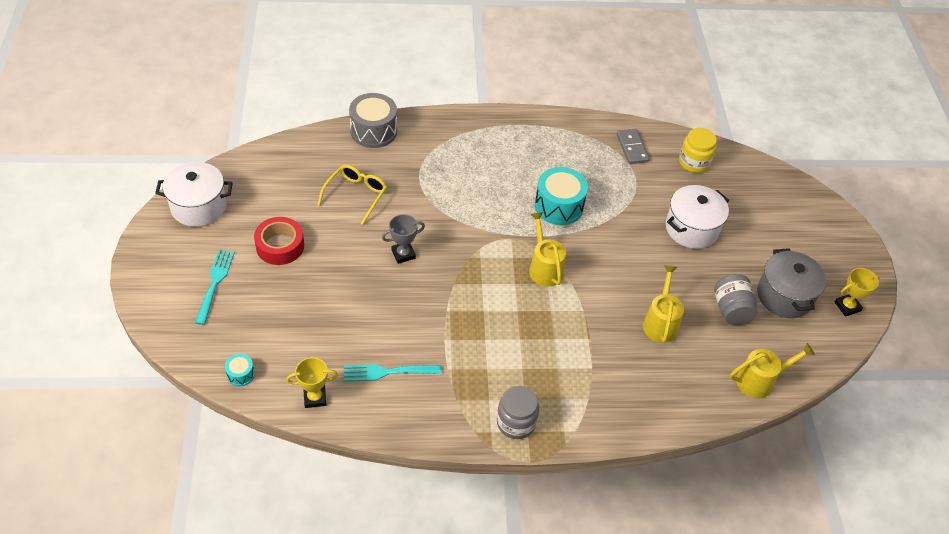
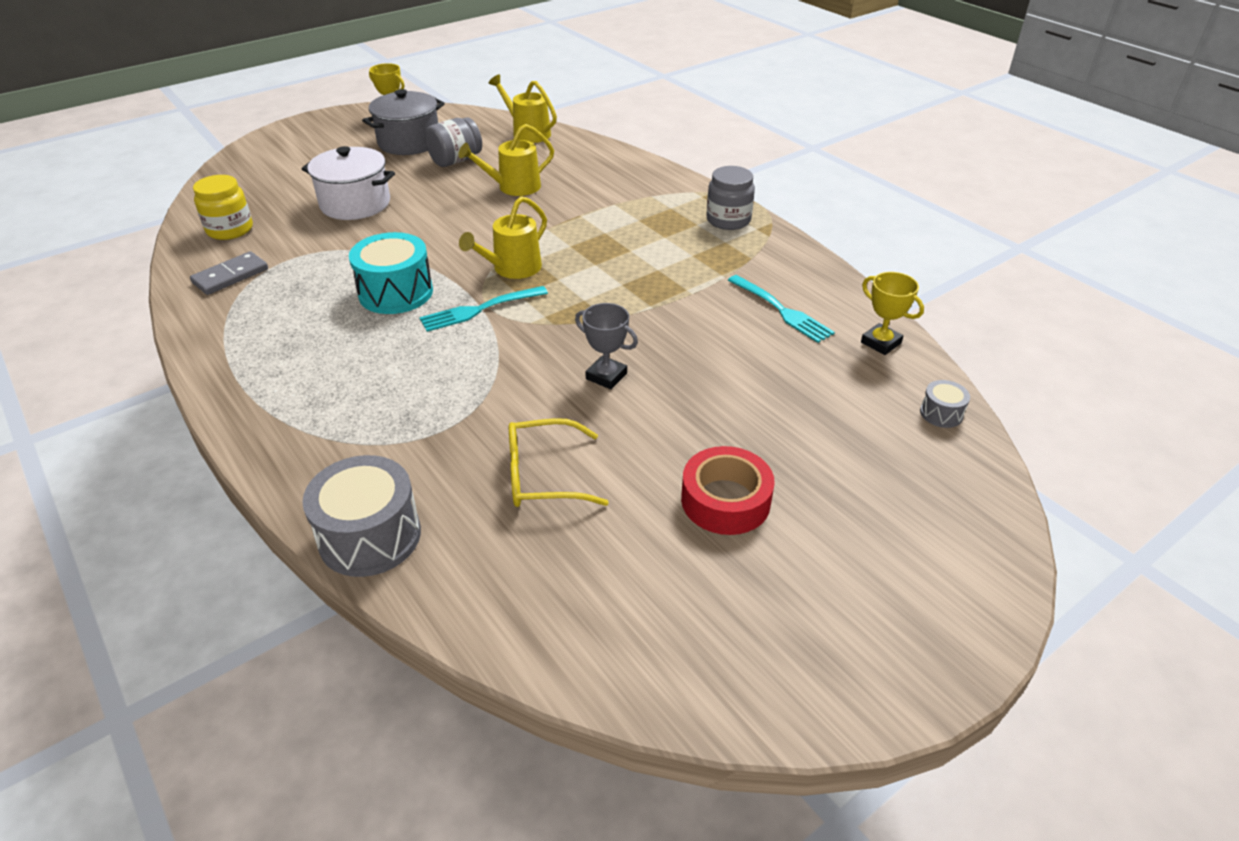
camera: 120 degrees left, 10 degrees down
(198, 206) = (768, 665): white pot -> none
(215, 284) = (870, 527): turquoise fork -> turquoise fork (480, 309)
(241, 374) = (941, 413): turquoise drum -> grey drum

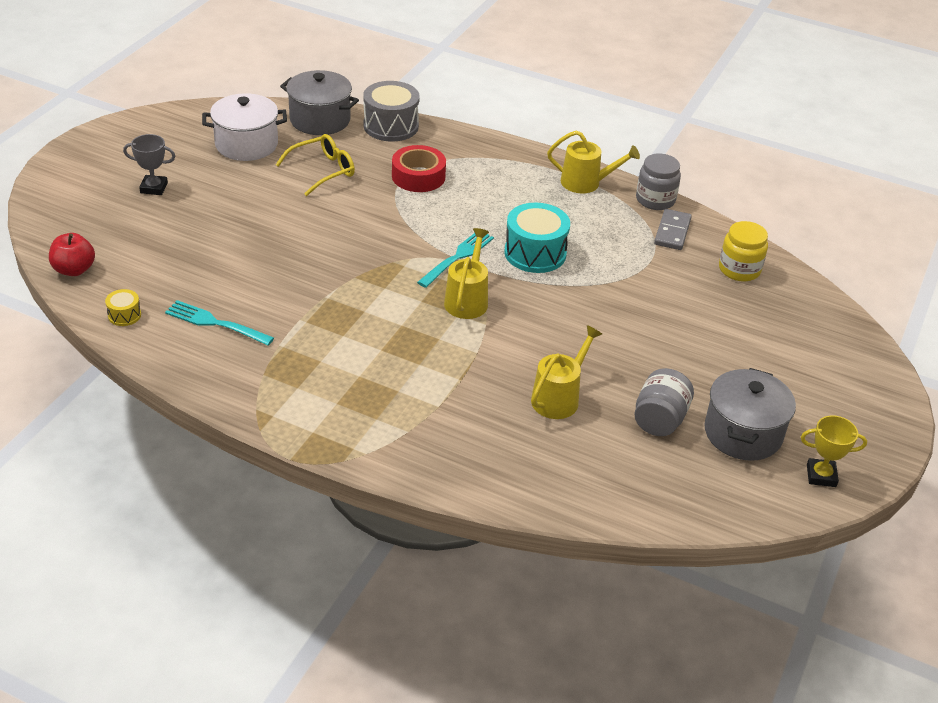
camera: 150 degrees right, 0 degrees up
(355, 204) = (679, 328): white pot -> white pot (246, 144)
(472, 592) = (320, 120): none -> grey pot
(528, 133) = (633, 500): yellow watering can -> yellow watering can (585, 183)
(606, 376) = (325, 234): grey trophy -> grey trophy (154, 188)
(725, 500) = (209, 185): red tape -> red tape (418, 176)
(728, 220) = (307, 419): grey jar -> grey jar (655, 200)
(881, 343) = (124, 315): yellow trophy -> yellow drum
(941, 413) = (74, 270): grey drum -> red apple

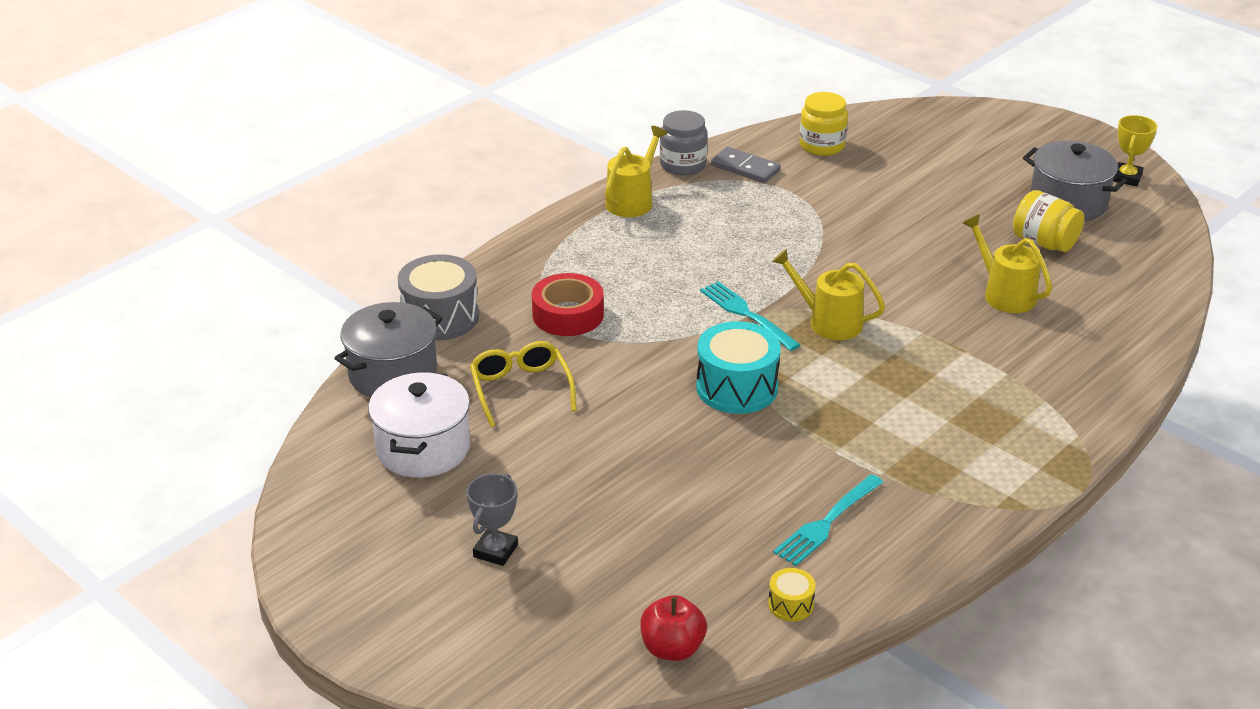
camera: 70 degrees left, 5 degrees down
(535, 253) = (755, 260): turquoise drum -> turquoise drum (737, 388)
(659, 419) = (1044, 242): grey jar -> yellow jar

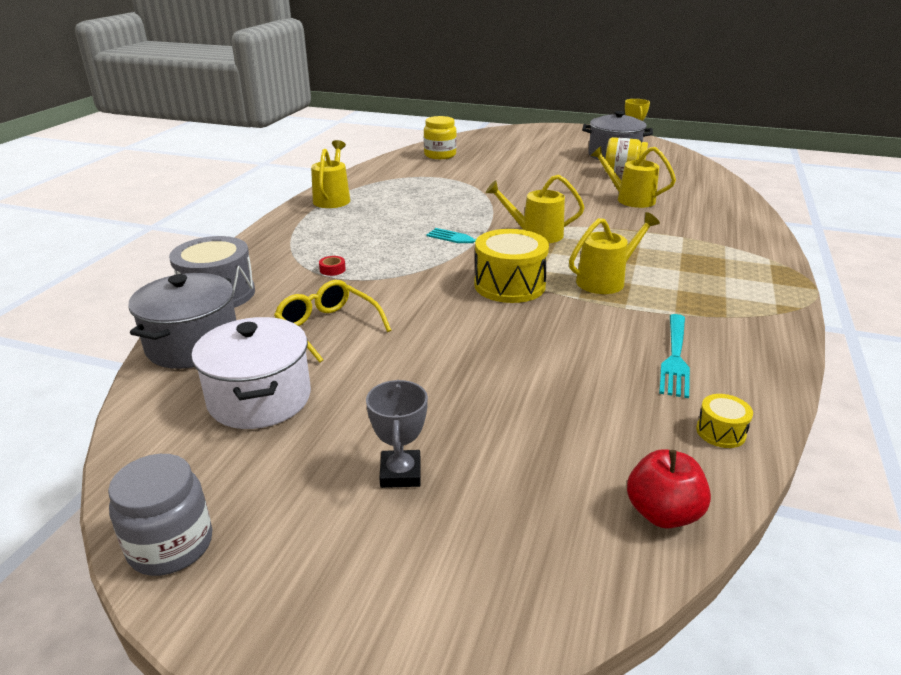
camera: 25 degrees left, 5 degrees down
(568, 314) = (332, 269): red tape -> red tape, size x0.41
(683, 165) = (354, 177): grey jar -> grey jar (171, 545)
(737, 388) = (509, 285): turquoise drum -> yellow drum
(745, 168) = (399, 171): grey domino -> none
(847, 411) = (605, 280): none -> yellow watering can

